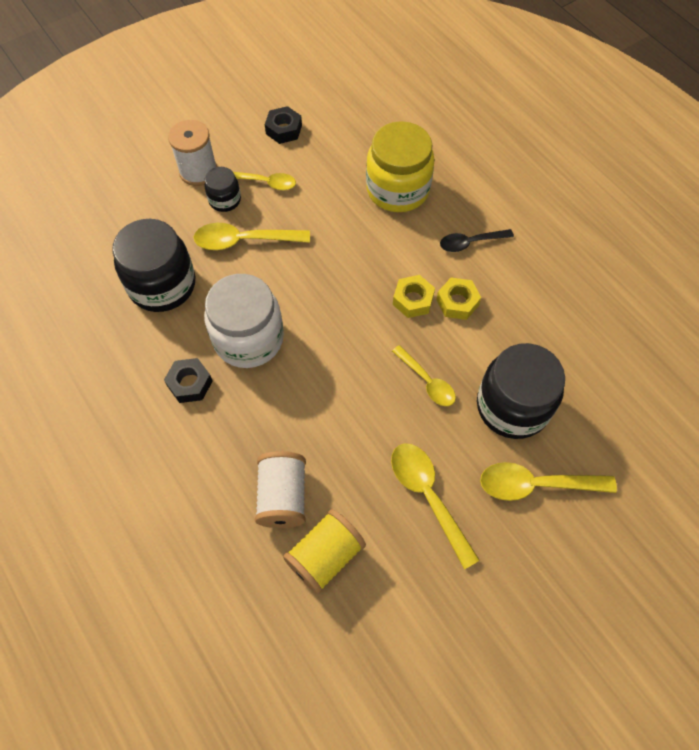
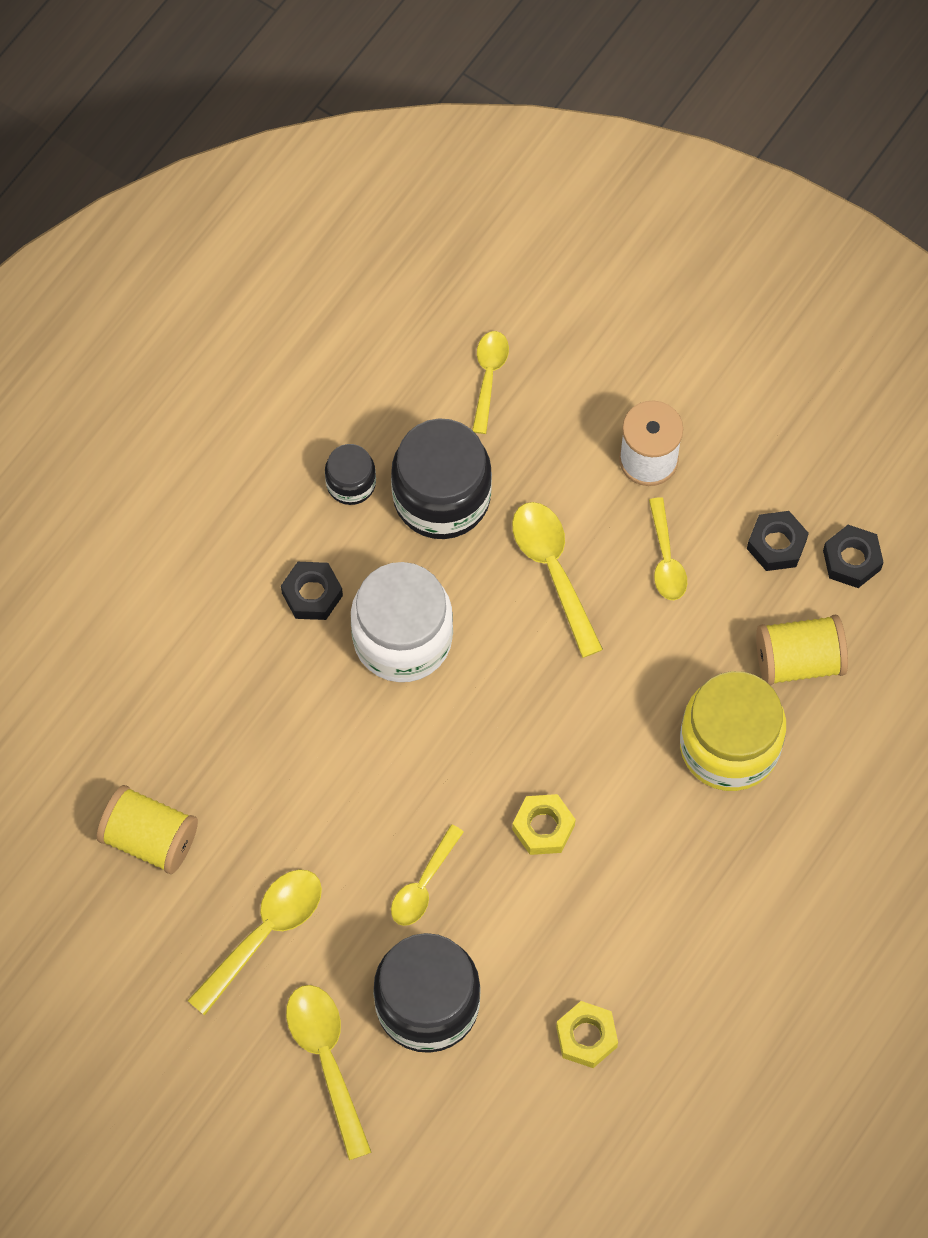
camera: 70 degrees right, 5 degrees up
(96, 234) = (488, 377): none -> yellow spoon
(225, 200) = (612, 516): black jar -> black jar (351, 483)
(282, 497) = (204, 763): white spool -> none
(310, 100) = (851, 560): none -> black nut
(359, 141) = (799, 660): none -> yellow spool
(457, 302) = (562, 888): yellow nut -> yellow nut (586, 1037)
(470, 243) = (672, 877): black spoon -> none

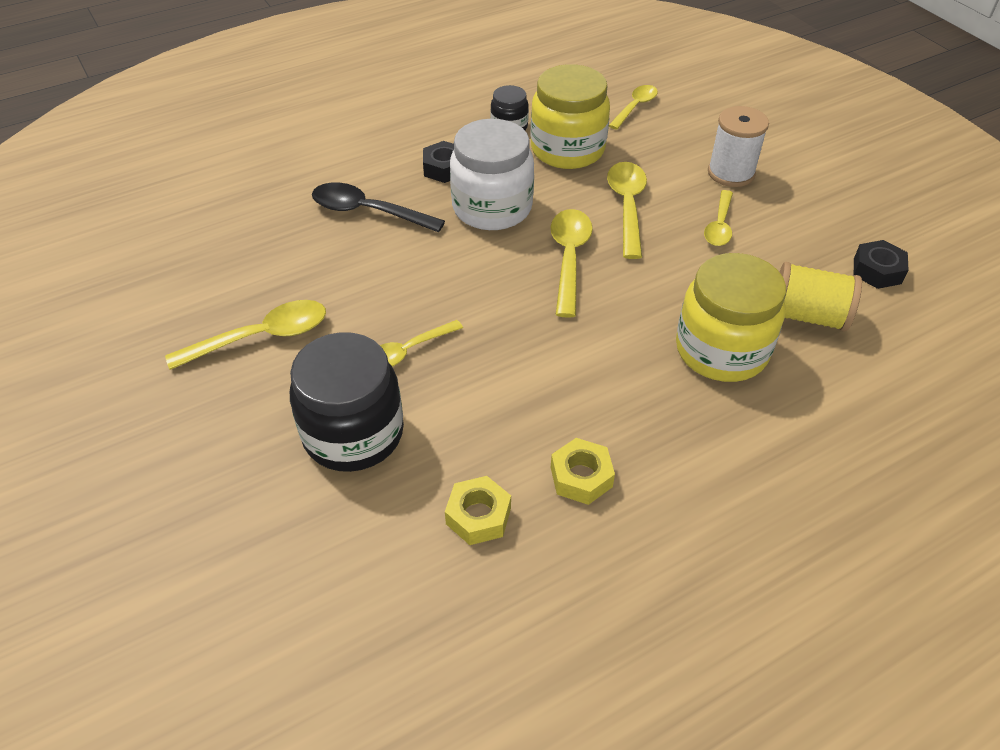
camera: 25 degrees right, 20 degrees down
(150, 838) = (228, 253): yellow spool -> none
(265, 706) = (368, 212): none -> black spoon
(326, 1060) = (239, 441): yellow spoon -> yellow spoon (569, 258)
(441, 497) = (567, 149): black jar -> yellow jar
(543, 827) = (531, 349): yellow nut -> yellow nut (581, 477)
(776, 545) = (814, 244): black nut -> none

